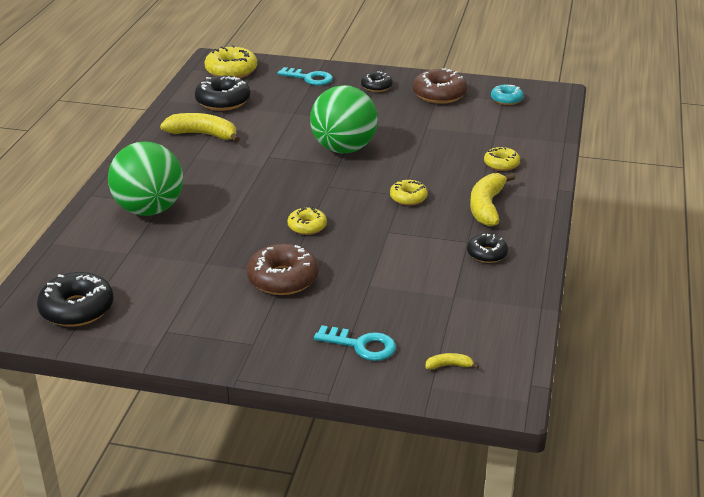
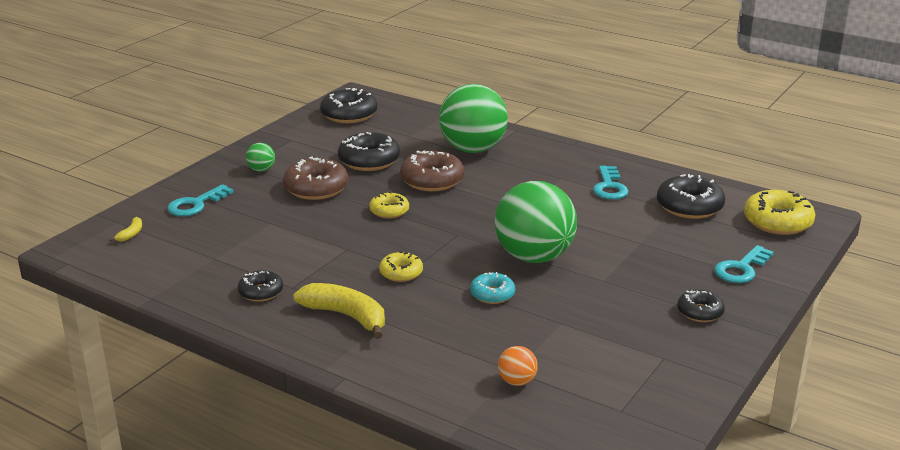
camera: 110 degrees right, 5 degrees down
(202, 263) = (369, 161): none -> black donut
(203, 134) = (609, 187): yellow banana -> turquoise key
(257, 328) = (261, 170): none -> green ball
(439, 94) = (657, 357): brown donut -> brown donut (432, 180)
(501, 164) = (433, 353): yellow donut -> none
(505, 132) = (517, 381): none -> orange ball
(506, 99) = (618, 413): turquoise donut -> turquoise donut (492, 294)

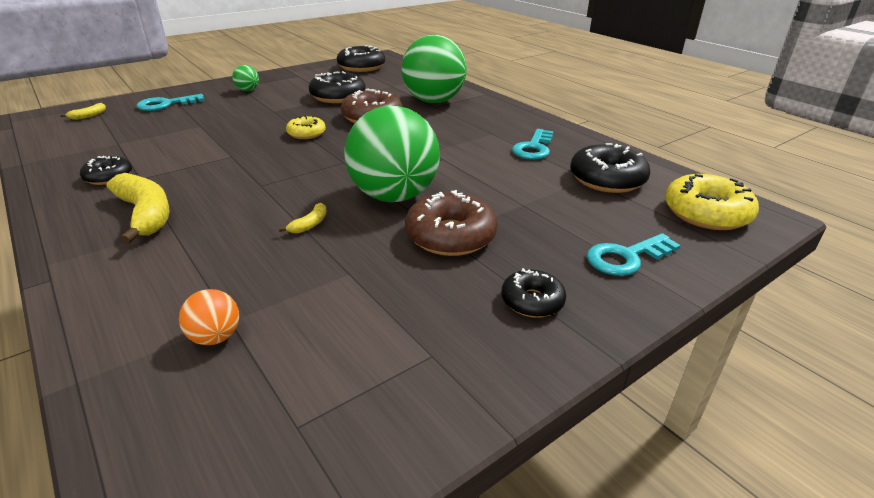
camera: 20 degrees right, 5 degrees up
(316, 188) = (270, 108): brown donut -> brown donut (450, 236)
(401, 273) = (249, 185): yellow donut -> none
(492, 294) = (310, 224): turquoise donut -> yellow banana

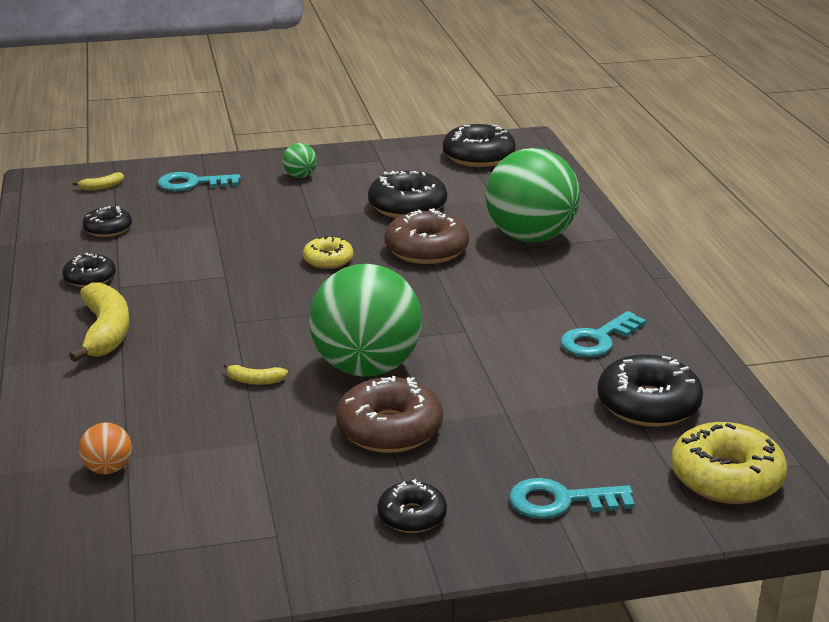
camera: 25 degrees right, 5 degrees down
(108, 141) = (108, 229): none -> black donut
(310, 224) = (255, 381): yellow banana -> yellow banana turned 45 degrees clockwise

